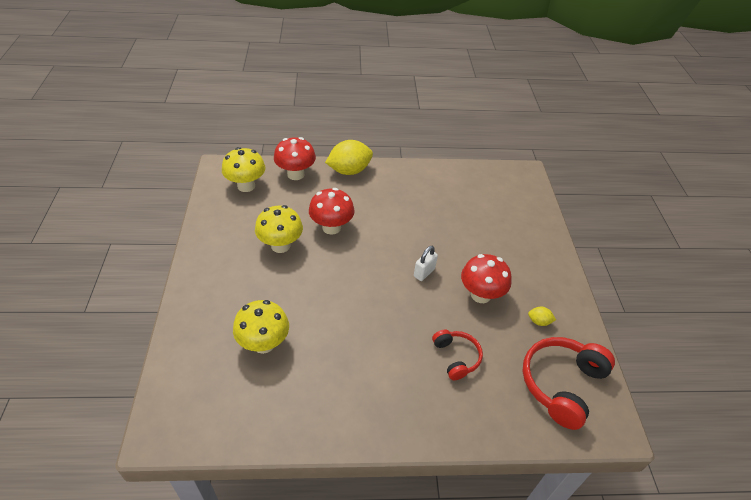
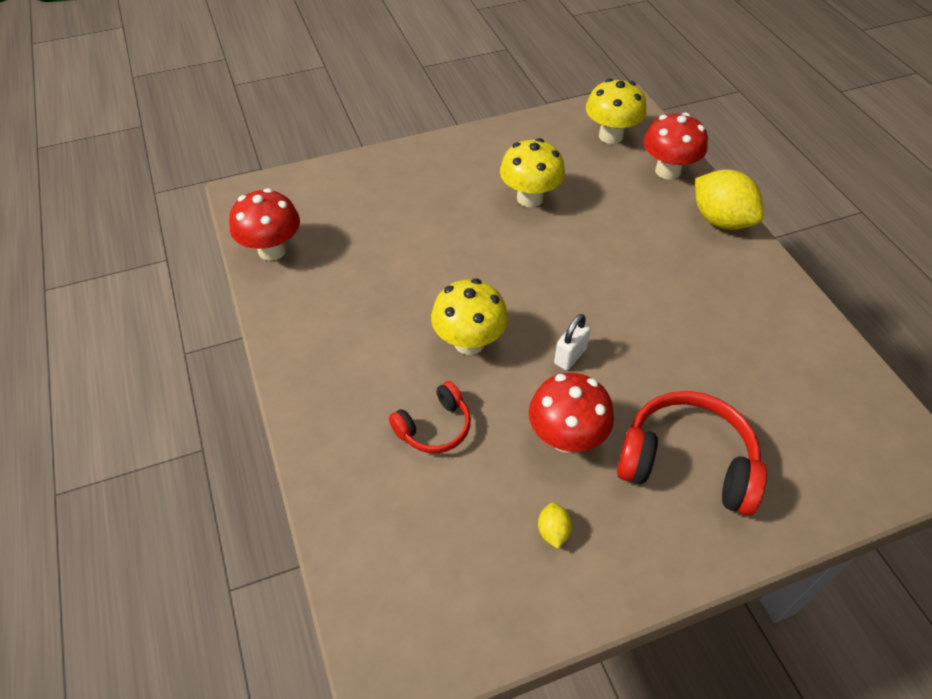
camera: 75 degrees right, 5 degrees up
(264, 343) = (376, 232): yellow mushroom -> yellow mushroom (469, 342)
(331, 227) = (592, 234): red mushroom -> red mushroom (272, 250)
(424, 273) = (570, 356): white padlock -> white padlock turned 75 degrees counterclockwise
(561, 384) = (440, 581): red headphones -> red headphones (687, 462)

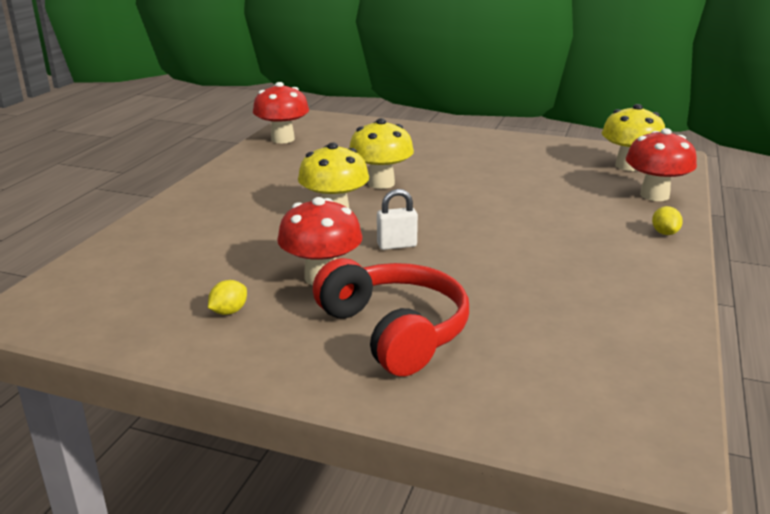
camera: 40 degrees right, 25 degrees down
(434, 427) = (242, 235): red headphones -> none
(530, 198) = (501, 172): yellow mushroom -> yellow mushroom (381, 183)
(720, 220) = (664, 233): yellow lemon -> yellow lemon, size x0.45

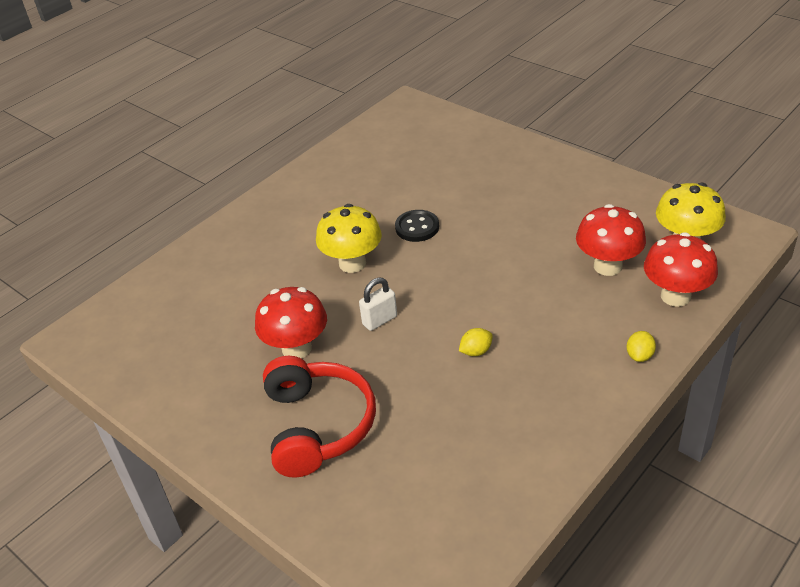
camera: 25 degrees right, 15 degrees up
(229, 311) = (209, 373): yellow lemon -> yellow lemon (476, 351)
(282, 139) = (365, 140): red mushroom -> red mushroom (607, 266)
(381, 183) = (417, 227): yellow mushroom -> black button
(397, 245) = (380, 320): white padlock -> white padlock turned 45 degrees counterclockwise

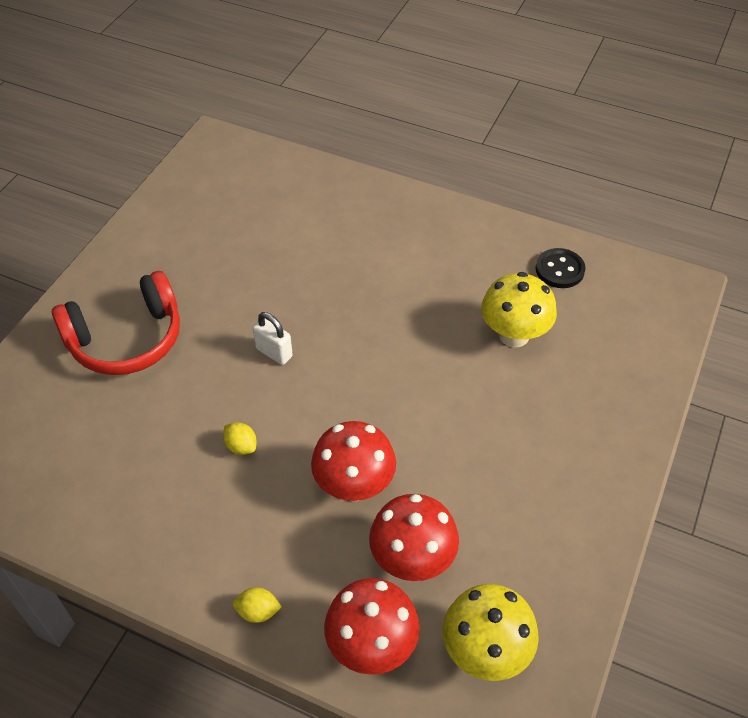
camera: 70 degrees right, 10 degrees up
(296, 348) = (224, 297): red mushroom -> red mushroom (354, 485)
(352, 263) = (357, 308): yellow mushroom -> yellow mushroom (514, 335)
(417, 227) = (434, 351): black button -> black button (559, 270)

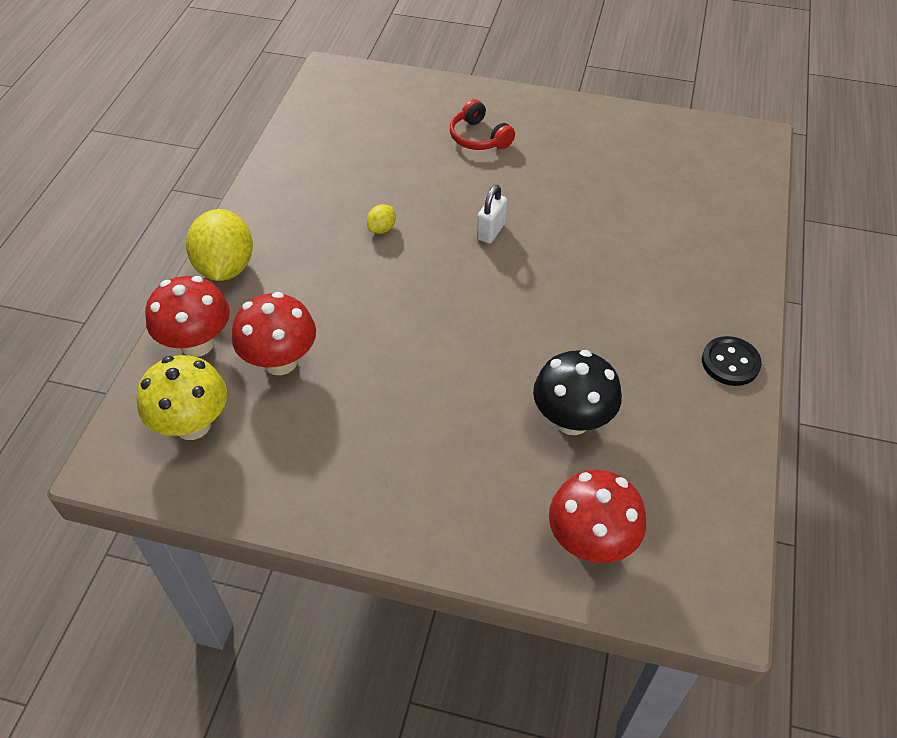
camera: 80 degrees right, 0 degrees up
(126, 339) = (479, 137): red headphones -> red headphones, size x0.58
(258, 611) = (225, 267): yellow lemon -> yellow lemon, size x2.25
(354, 485) = (353, 310): red mushroom -> red mushroom (590, 542)
(514, 335) = (572, 420): yellow mushroom -> black mushroom
(559, 270) = (692, 460): black button -> black button (730, 362)

